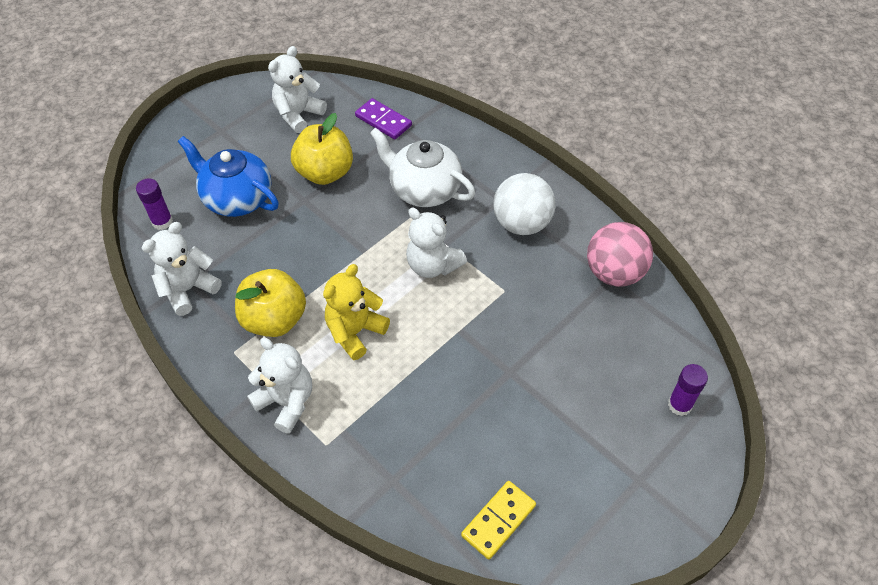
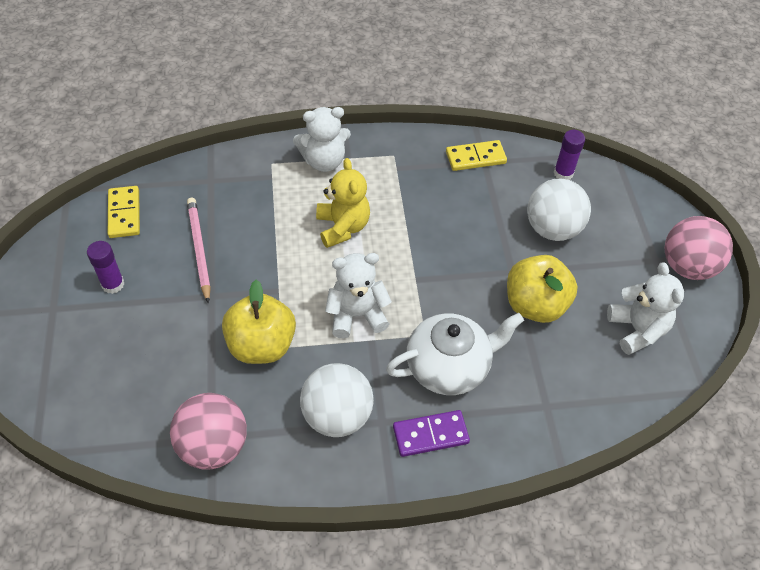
camera: 125 degrees right, 0 degrees up
(188, 289) = (475, 157): white teddy bear -> yellow domino
(213, 113) = (687, 266): none -> pink ball
(237, 198) = (552, 229): blue teapot -> white ball
(275, 319) = (400, 189): yellow apple -> yellow apple (261, 345)
(383, 121) = (574, 395): purple domino -> purple domino (430, 435)
(476, 419) = (199, 249): none -> pink pencil
(679, 405) = (63, 383): purple glue stick -> purple glue stick (113, 284)

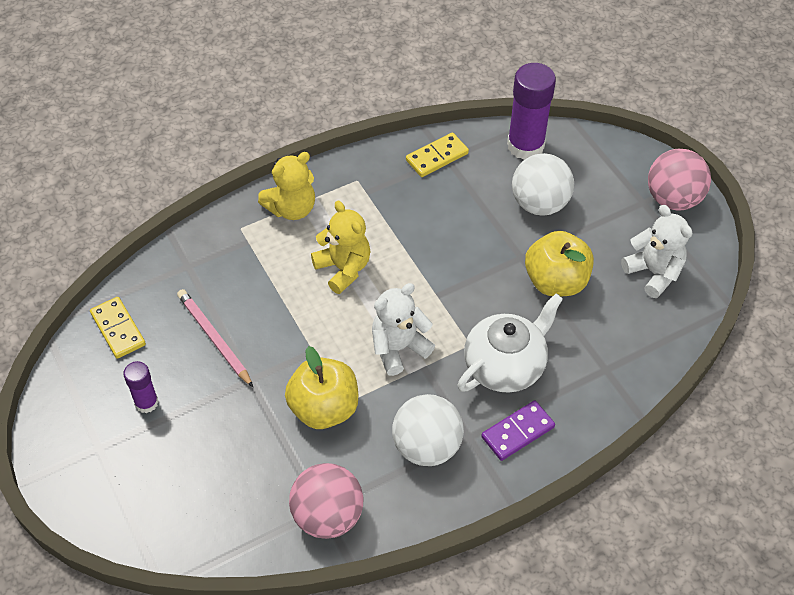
camera: 20 degrees left, 0 degrees up
(324, 161) = (291, 208): white teddy bear -> yellow teddy bear
(563, 173) = (525, 146): purple glue stick -> purple glue stick, size x1.84

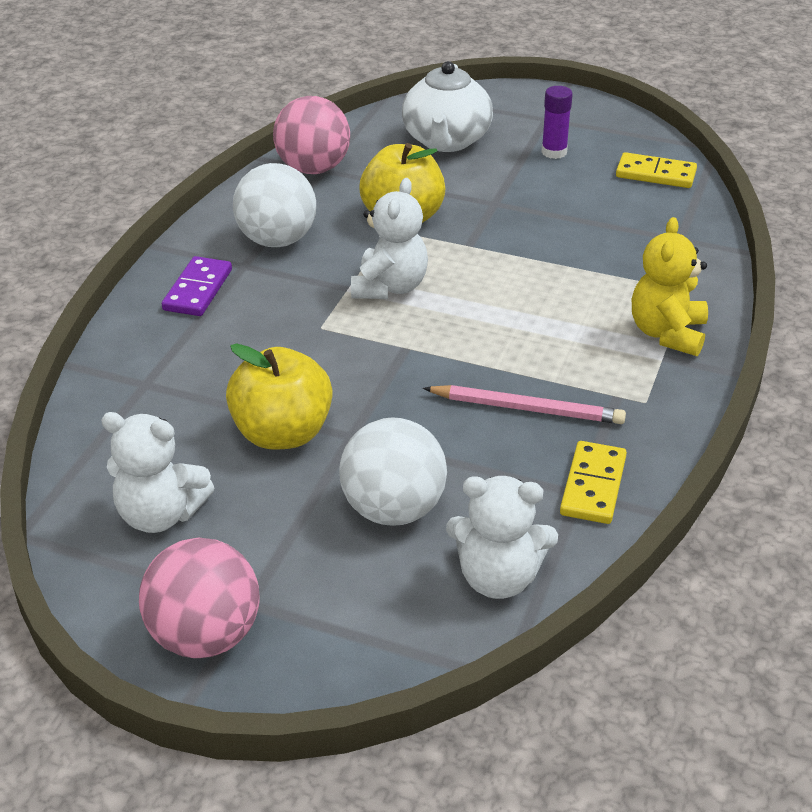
camera: 140 degrees right, 15 degrees down
(214, 338) = (567, 209): pink pencil -> pink pencil (527, 409)
(343, 268) = (533, 315): yellow teddy bear -> none
(505, 365) = (263, 330): white teapot -> white teapot (446, 141)
(525, 146) = (498, 578): purple glue stick -> white teddy bear

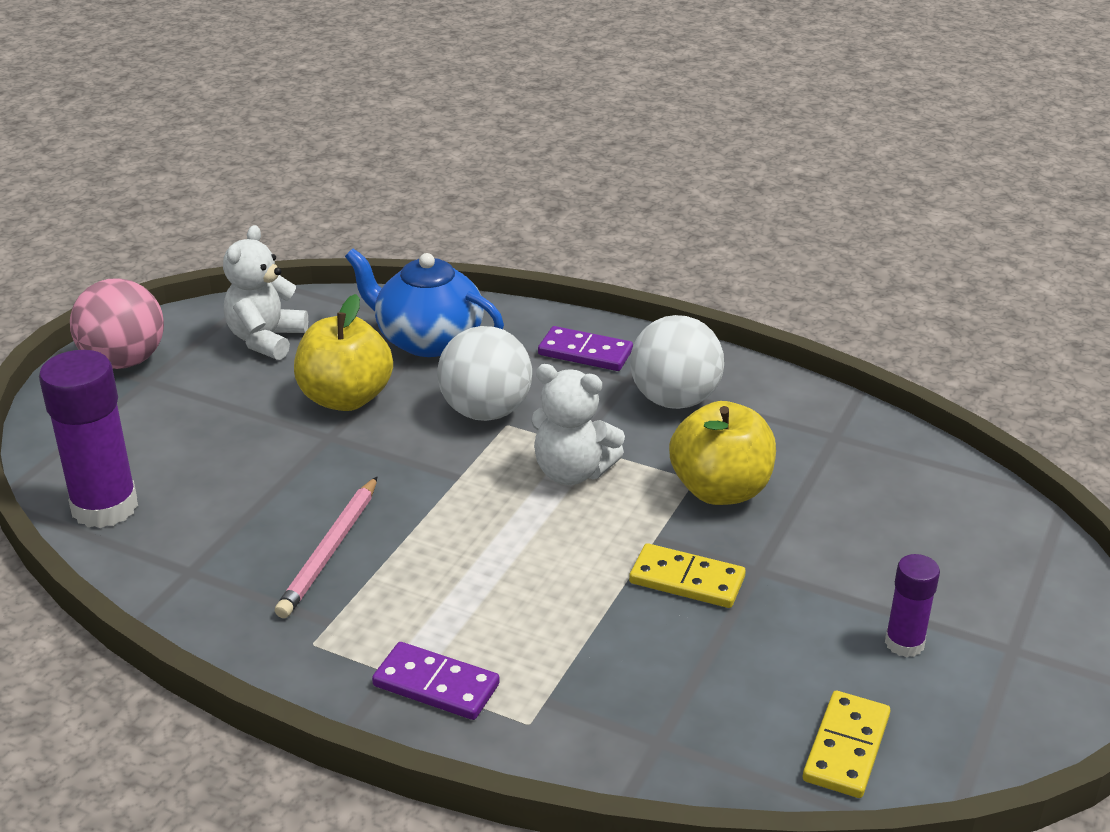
camera: 95 degrees right, 5 degrees down
(168, 390) = (427, 340): none -> blue teapot
(313, 169) = (835, 428): pink ball -> none
(393, 509) = (218, 455): white ball -> white ball (486, 412)
(446, 141) = (923, 540): white teapot -> none
(498, 578) = (105, 507): white teddy bear -> purple glue stick
(593, 486) = (194, 582): yellow domino -> yellow domino (687, 580)
(667, 333) = (436, 685): yellow teddy bear -> purple domino

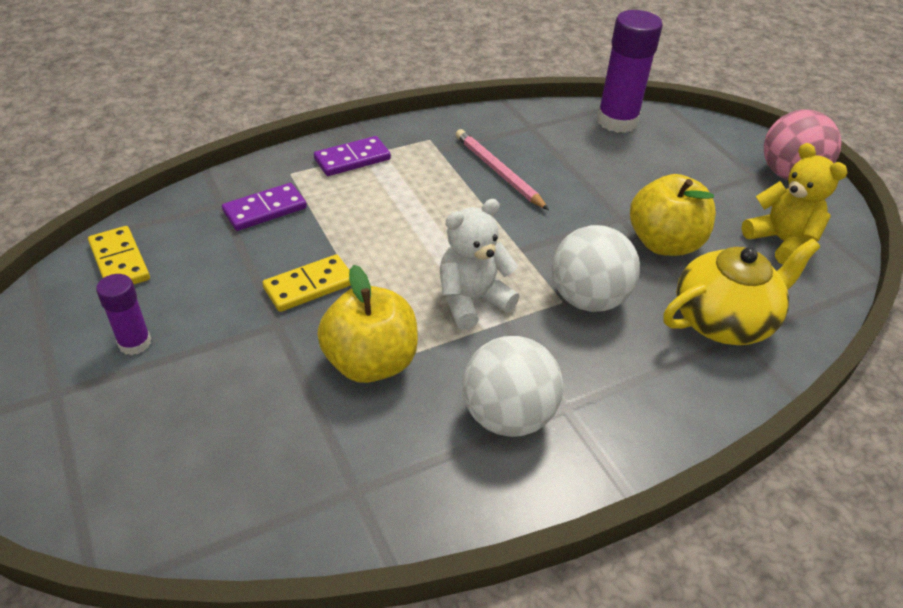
camera: 125 degrees right, 10 degrees up
(266, 340) = (781, 241): white teddy bear -> yellow teddy bear
(427, 340) = (723, 320): blue teapot -> yellow teapot
(585, 353) = (631, 405): purple domino -> purple domino (265, 210)

